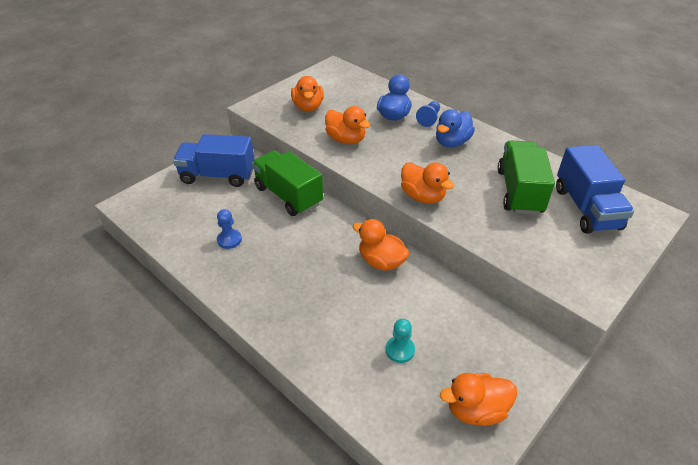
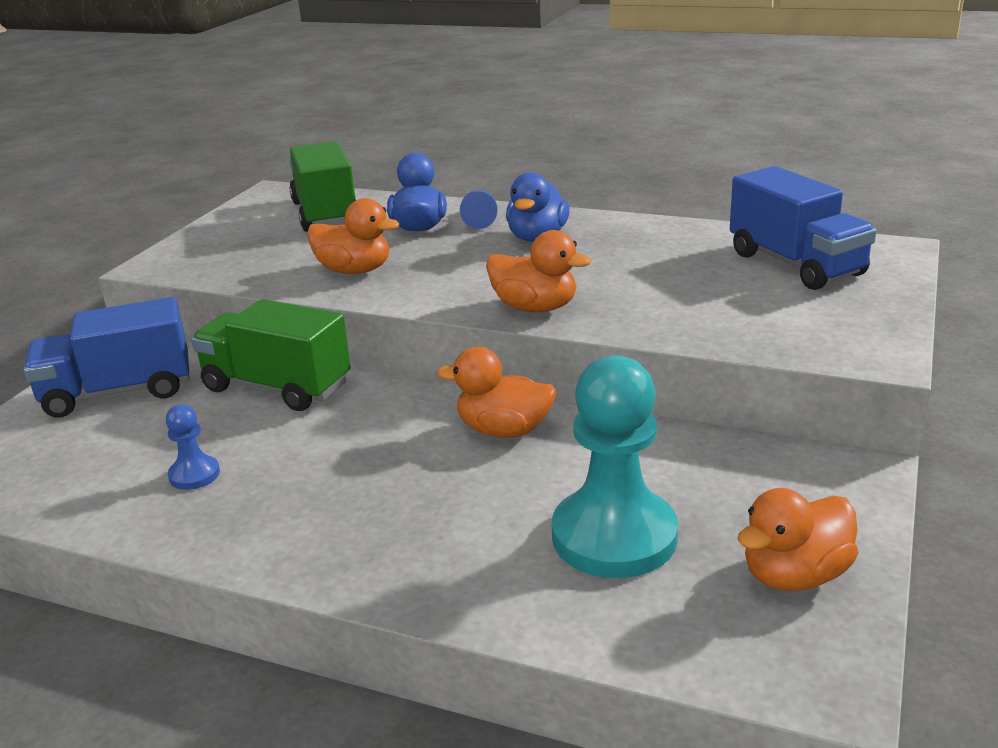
camera: 20 degrees left, 15 degrees down
(308, 107) = (258, 246): orange duck -> none
(400, 350) = (614, 536): turquoise pawn -> turquoise pawn, size x2.22
(519, 191) = (684, 268): green truck -> green truck (325, 214)

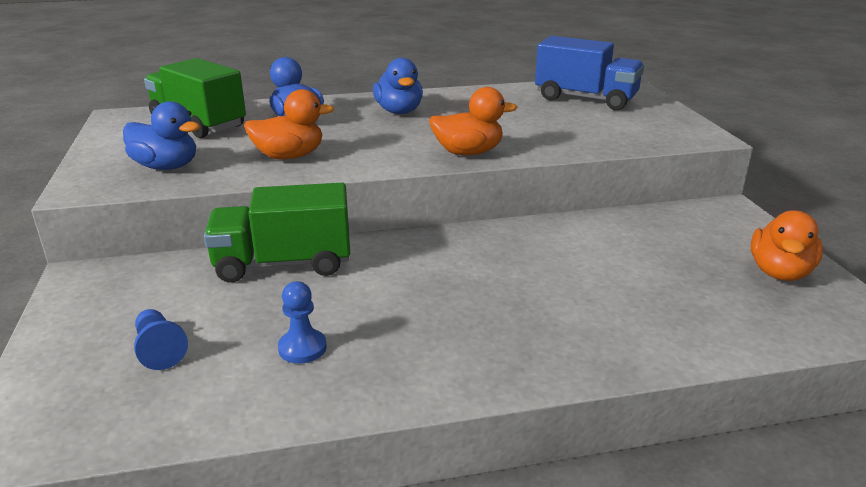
camera: 35 degrees left, 0 degrees up
(118, 392) = (130, 308): blue truck -> none
(240, 258) = (166, 167): none -> blue duck
(481, 219) = (338, 107): blue pawn -> blue pawn (159, 350)
(504, 430) = (502, 244): orange duck -> none
(614, 536) = (661, 285): turquoise pawn -> none

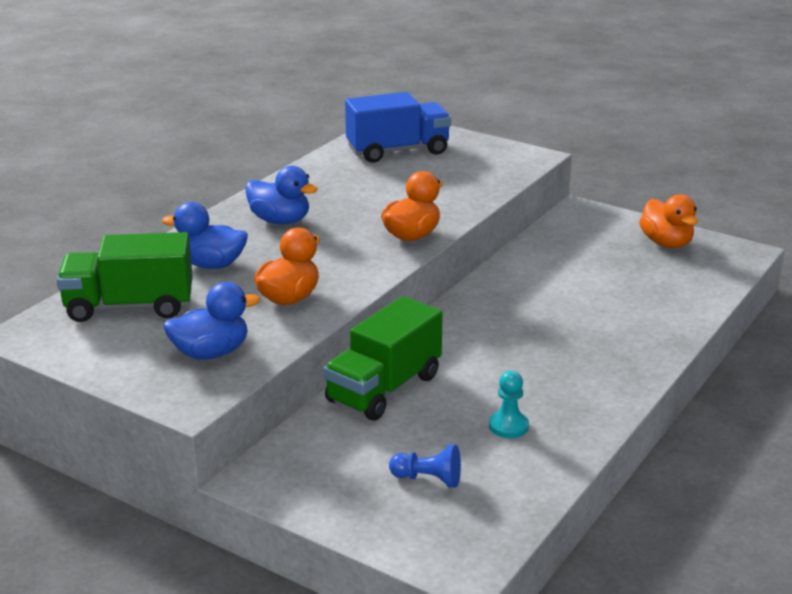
camera: 45 degrees left, 0 degrees up
(302, 348) = (508, 426): blue pawn -> turquoise pawn

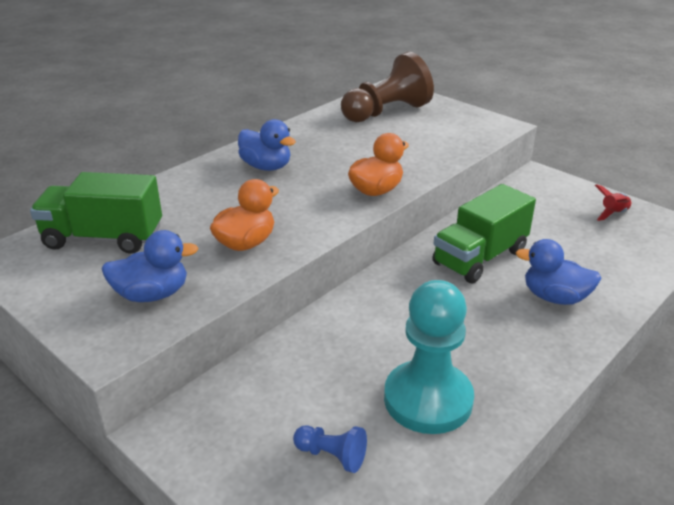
camera: 10 degrees right, 5 degrees up
(211, 265) = (191, 203): blue duck -> blue duck (554, 297)
(384, 389) = (318, 340): green truck -> green truck (480, 257)
(398, 151) = (386, 112): blue truck -> brown pawn
(508, 426) = (428, 399): turquoise pawn -> turquoise pawn, size x2.22
(666, 243) = (613, 214): orange duck -> red rocket

